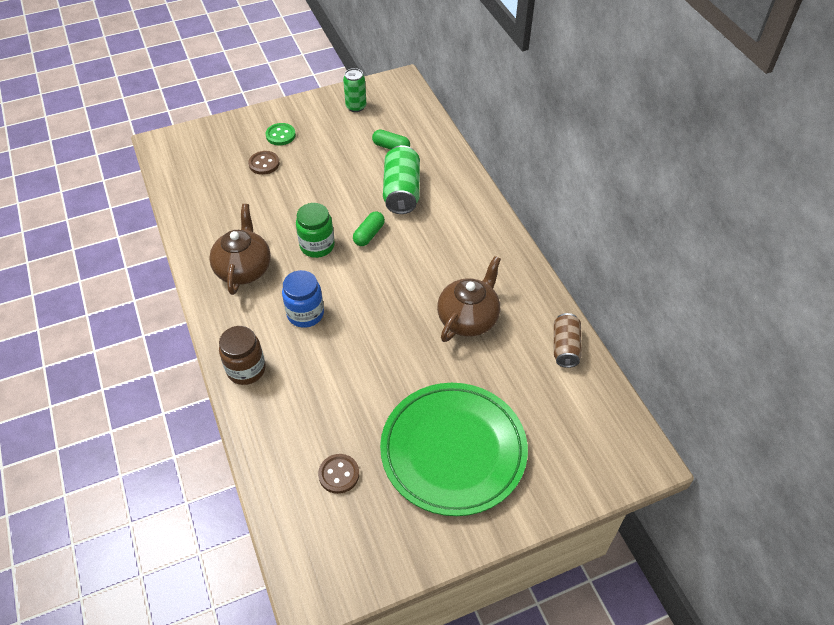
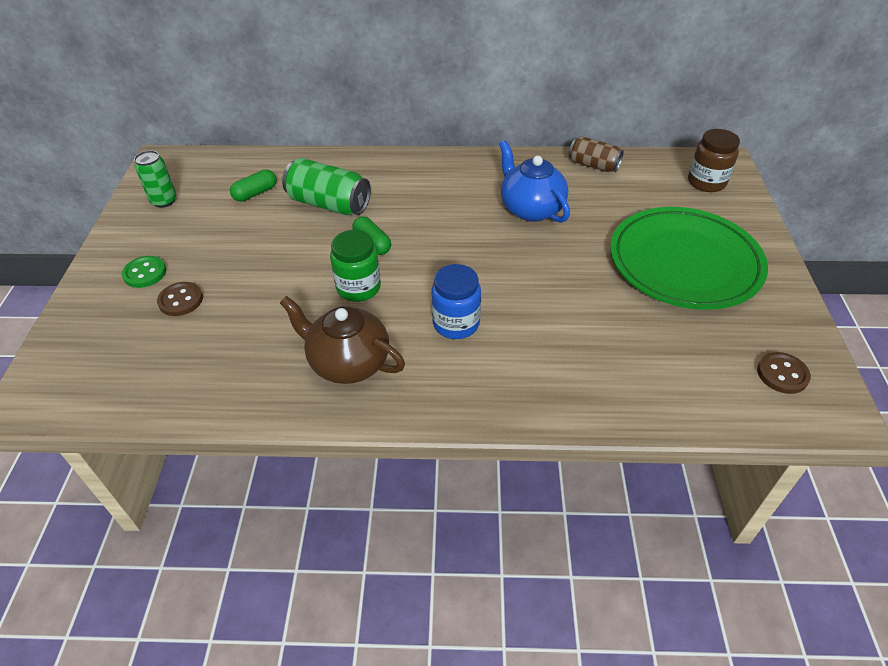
camera: 65 degrees left, 5 degrees down
(246, 369) = (512, 398): brown jar -> brown jar (706, 182)
(339, 474) = (690, 352): brown button -> brown button (782, 374)
(468, 318) = (530, 209): brown teapot -> blue teapot

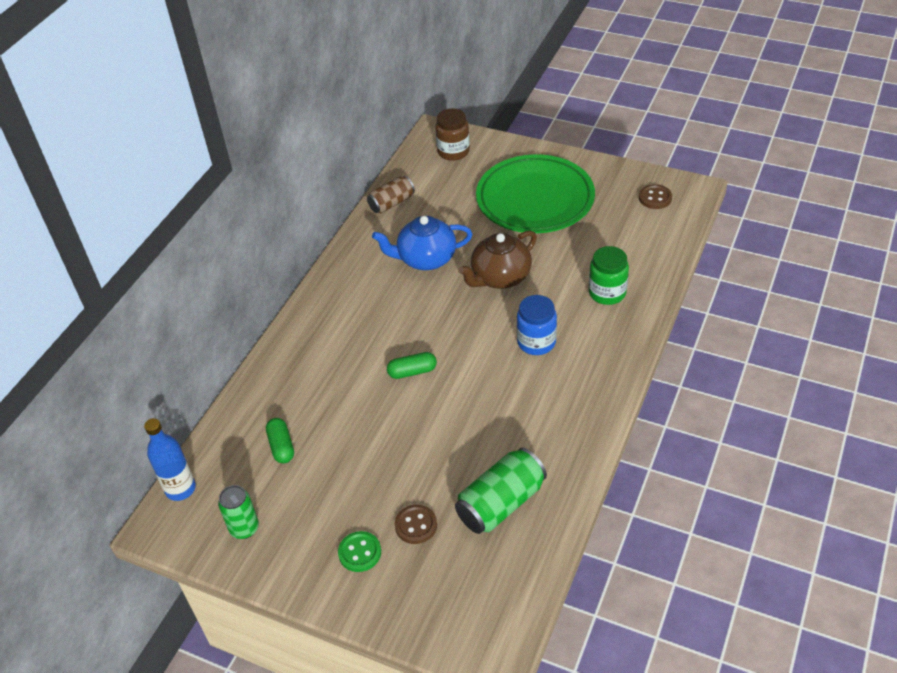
camera: 65 degrees left, 0 degrees up
(199, 158) = (180, 489): none -> blue bottle
(329, 204) = (336, 391): green can -> green can (501, 503)
(348, 362) = (548, 417): brown teapot -> brown teapot (500, 277)
(358, 288) = (465, 393): green jar -> green jar (607, 293)

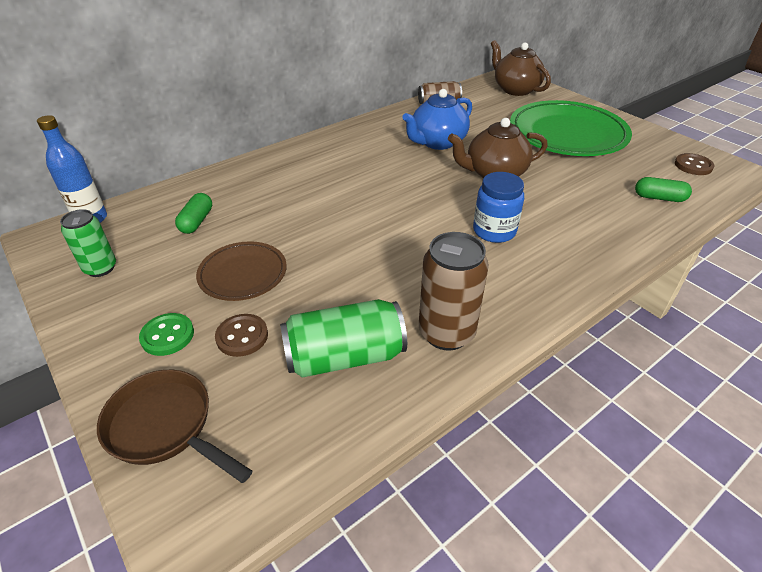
camera: 25 degrees right, 5 degrees down
(369, 476) = (243, 274): none -> brown plate
(412, 371) = (357, 211): green capsule -> green capsule (659, 198)
(422, 610) = (165, 427): none -> brown pan
(425, 259) = (437, 142): blue teapot -> blue teapot turned 60 degrees counterclockwise
(453, 151) = (515, 89): brown jar -> brown teapot
(557, 450) = (446, 333): none -> brown can
(607, 293) = (597, 218): green jar -> none

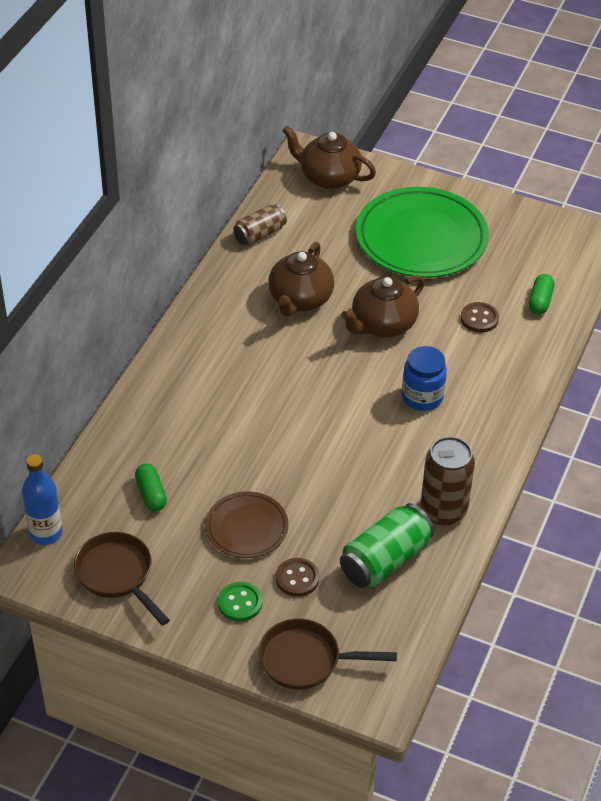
camera: 30 degrees left, 5 degrees up
(100, 268) = (117, 575): green can -> brown pan
(437, 142) = (300, 300): blue teapot -> brown teapot
(659, 198) = (540, 301): green capsule -> green capsule turned 60 degrees counterclockwise
(693, 166) = (554, 244): brown button -> brown button (479, 319)

